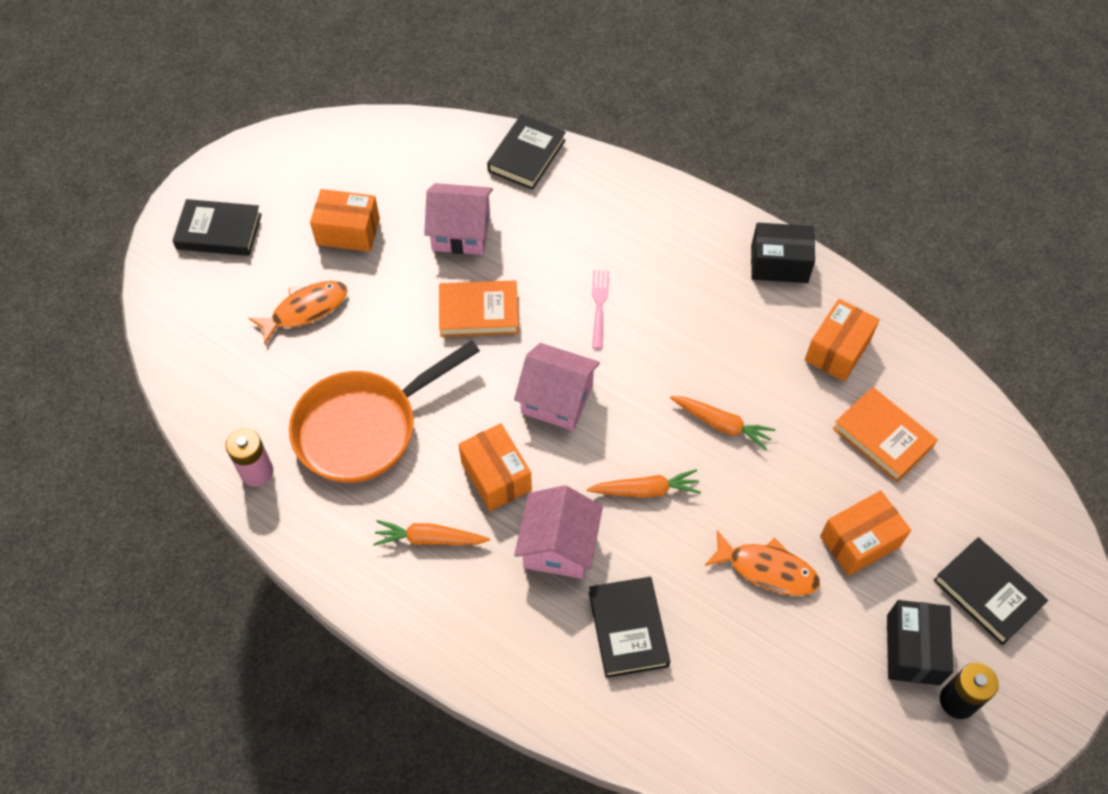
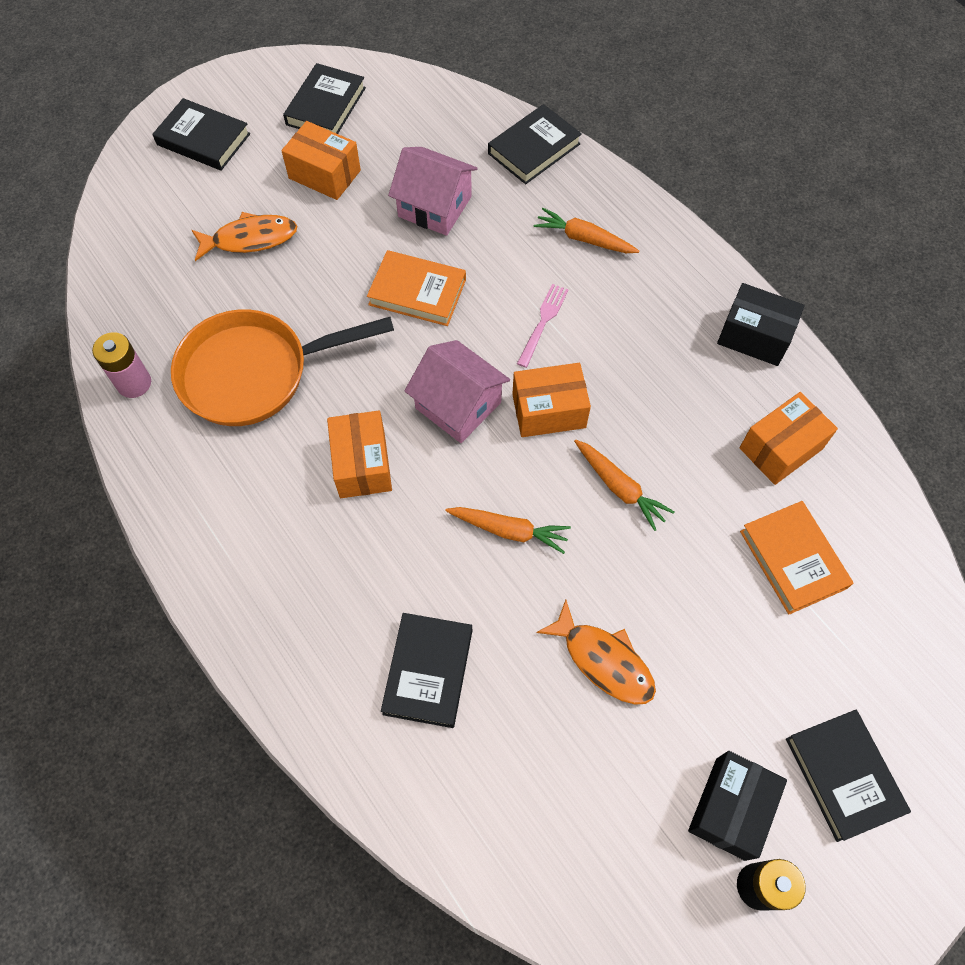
camera: 20 degrees right, 5 degrees up
(321, 169) = (326, 106): none -> black book
(429, 539) = (268, 506): orange carrot -> orange carrot (584, 239)
(558, 546) = (394, 558): pink house -> none
(859, 541) = (719, 665): orange box -> orange box (549, 411)

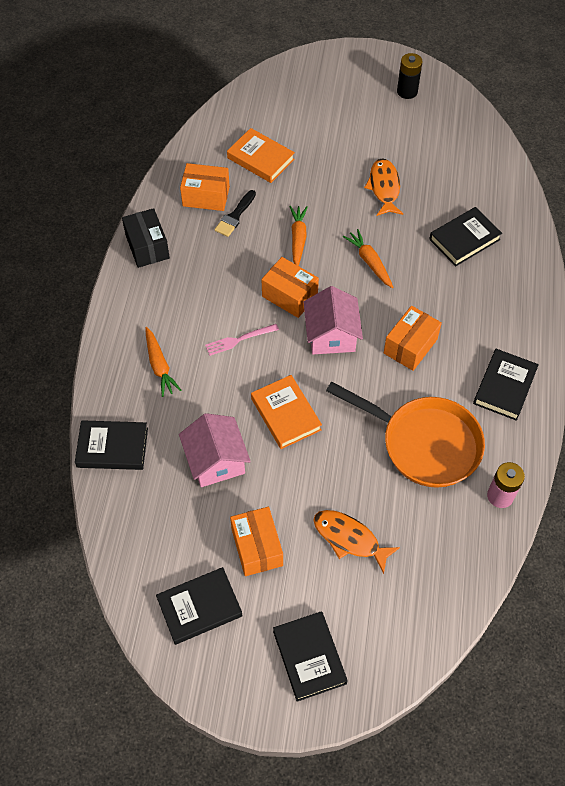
camera: 135 degrees left, 5 degrees down
(719, 453) = (235, 216): none -> black brush
(730, 808) = (390, 114): black box -> none
(792, 559) = (260, 158): orange book -> orange book turned 75 degrees counterclockwise
(843, 775) = (336, 92): black book -> black book (504, 387)

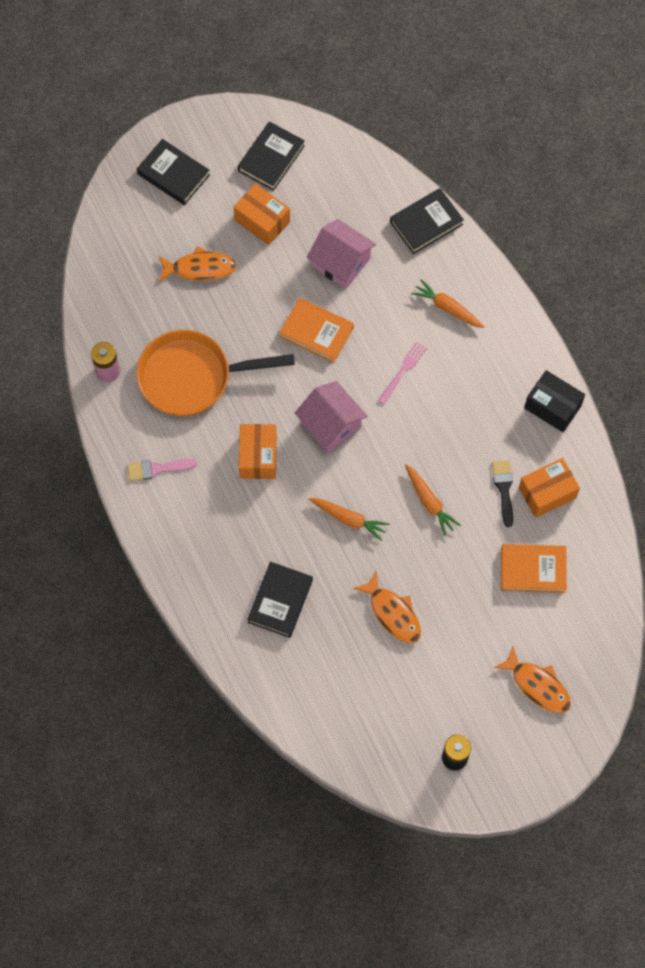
camera: 145 degrees right, 10 degrees up
(289, 296) = (393, 439): orange box -> none
(317, 98) = (537, 685): none -> orange fish
(504, 387) = (157, 469): black book -> pink brush

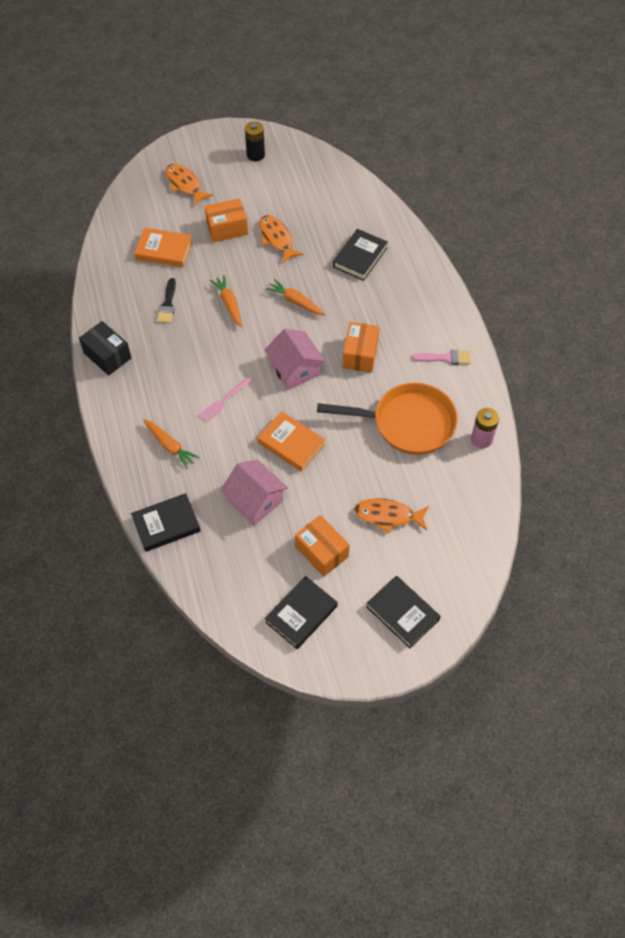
camera: 170 degrees left, 10 degrees down
(547, 493) = (134, 297): orange box -> orange box (227, 228)

